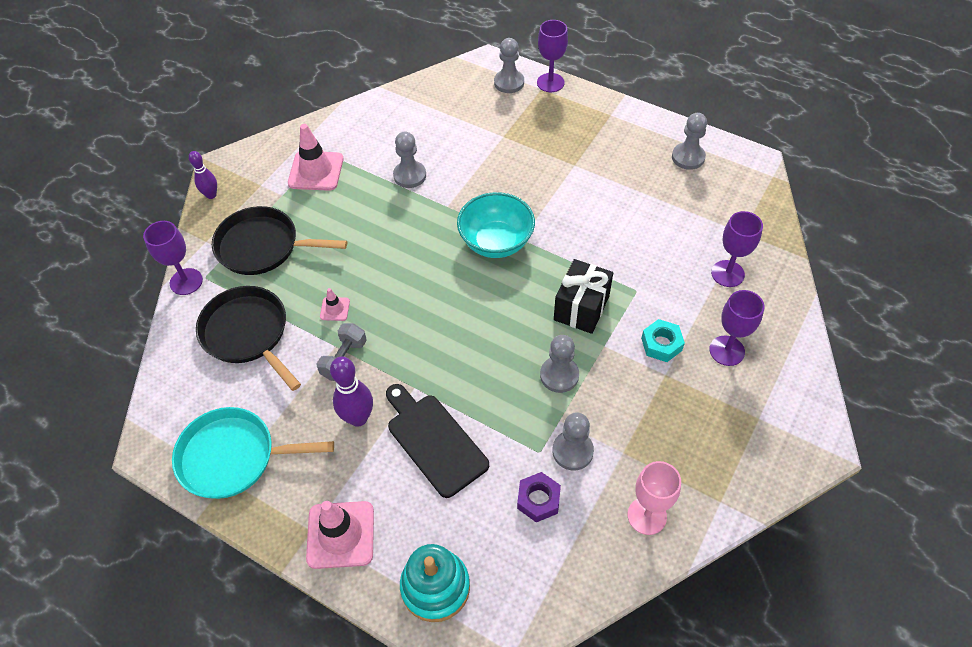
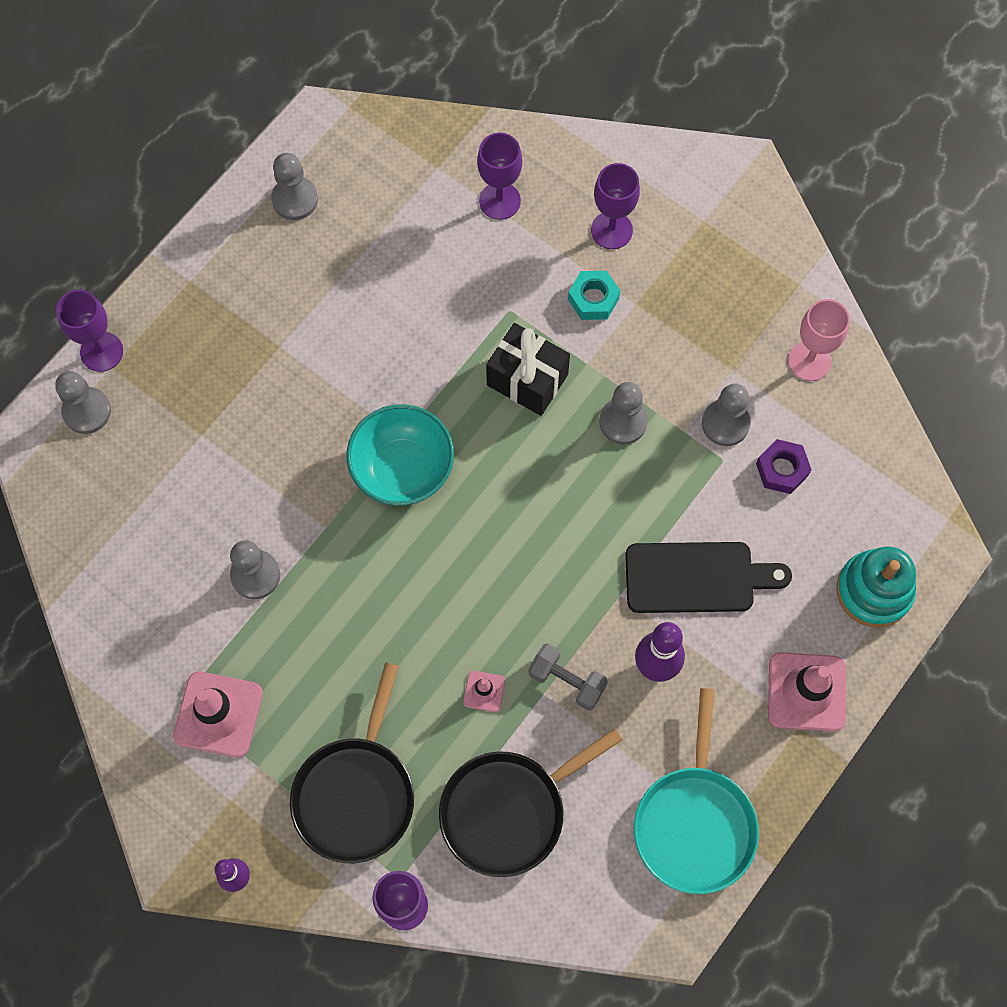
camera: 85 degrees left, 15 degrees up
(434, 441) = (697, 577): black cutting board -> black cutting board turned 150 degrees counterclockwise

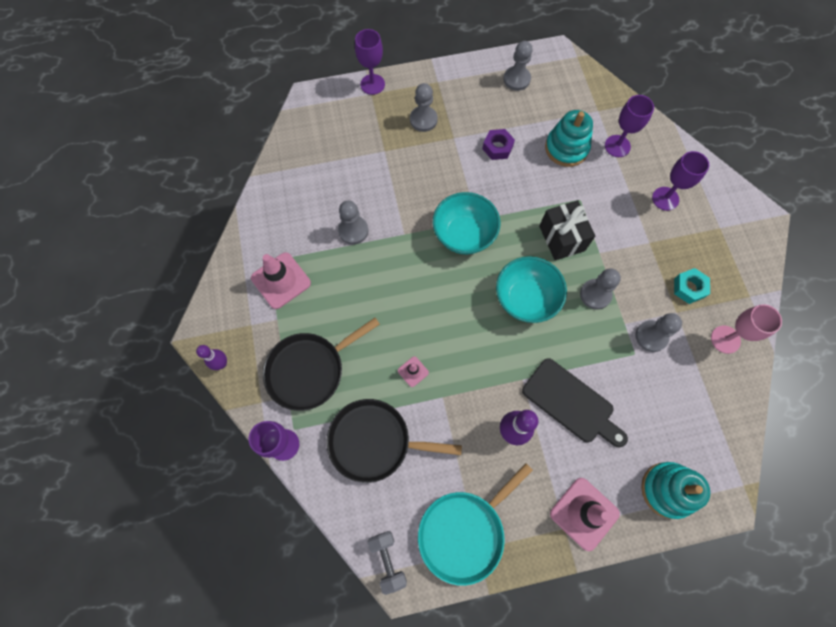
camera: 40 degrees right, 0 degrees up
(87, 411) = (343, 105): grey pawn -> grey pawn (423, 120)
(438, 252) = (566, 148): none -> turquoise stacking toy
(545, 492) = (525, 299): none -> turquoise bowl
(567, 681) = (459, 400): grey dumbbell -> grey dumbbell (387, 560)
(593, 299) = (628, 224): turquoise nut -> turquoise nut (689, 288)
(782, 469) = (664, 384): purple nut -> purple nut (497, 147)

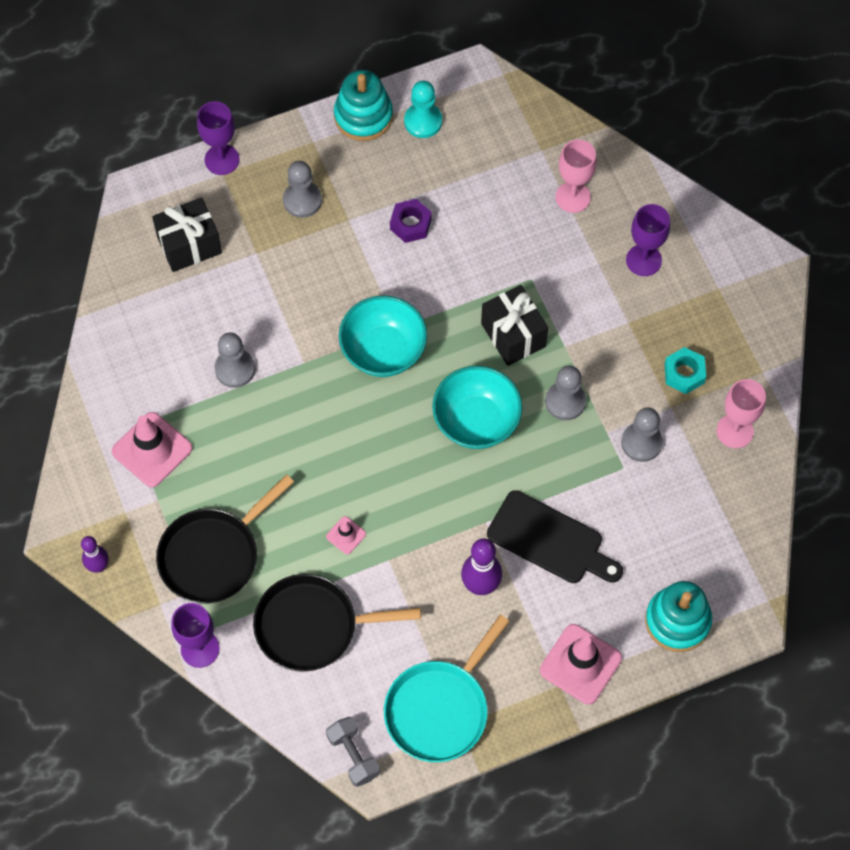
camera: 10 degrees left, 5 degrees down
(338, 138) = (189, 245): none -> black gift
(516, 79) = (423, 121): grey pawn -> turquoise pawn
(566, 148) = (504, 211): turquoise stacking toy -> turquoise stacking toy (363, 116)
(617, 146) = (573, 197): purple goblet -> pink goblet

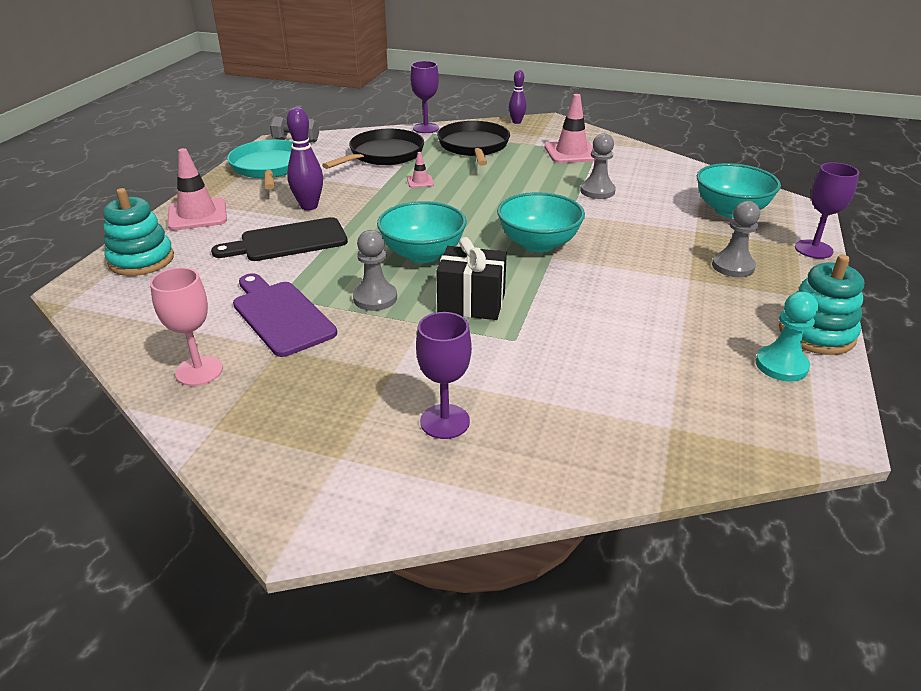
camera: 130 degrees right, 30 degrees down
(189, 245) = (730, 210): black gift -> turquoise bowl
(410, 224) = (652, 304): purple nut -> none
(573, 197) = (581, 415): pink goblet -> none
(641, 442) = (280, 315): grey pawn -> purple cutting board
(684, 373) = (295, 374): turquoise nut -> none

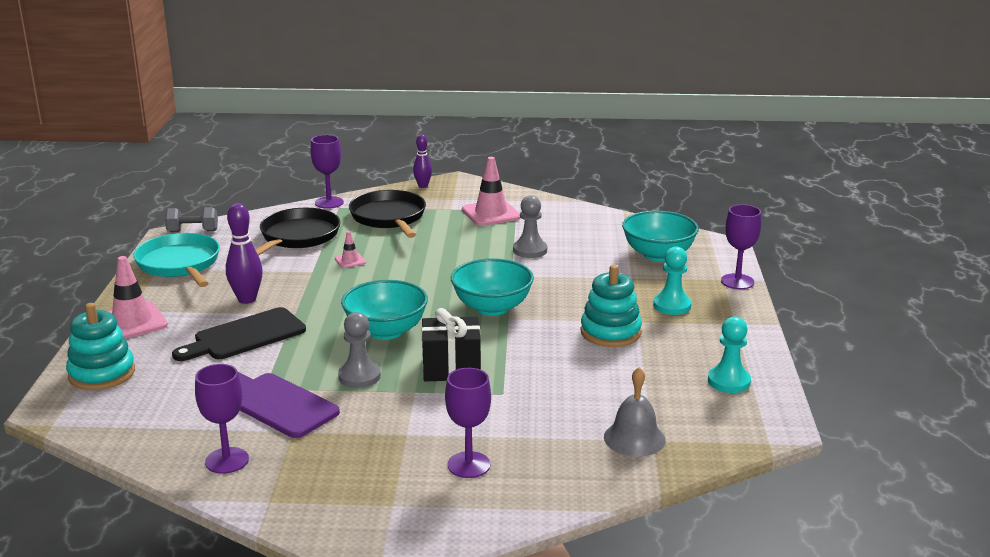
camera: 15 degrees left, 10 degrees down
(199, 371) = (227, 460): pink goblet -> purple goblet
(648, 421) = (634, 438): none -> grey bell
(733, 266) = (672, 305): grey pawn -> turquoise pawn
(816, 333) = (752, 352): turquoise stacking toy -> turquoise stacking toy (610, 332)

